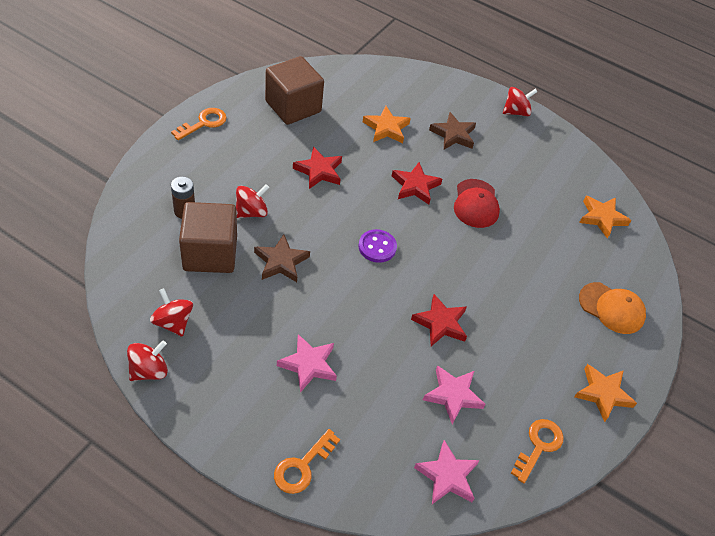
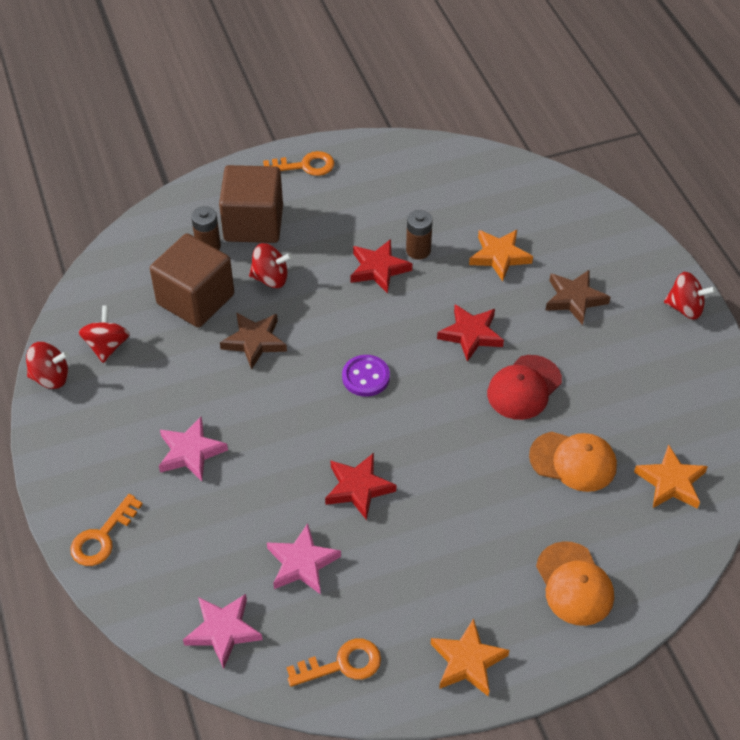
camera: 45 degrees right, 0 degrees up
(293, 107) = (415, 187): brown cube -> brown cube (253, 223)
(302, 466) = (102, 537): orange key -> orange key turned 45 degrees counterclockwise
(333, 147) = (418, 250): none -> brown battery
(543, 234) = (573, 461): none -> orange cap

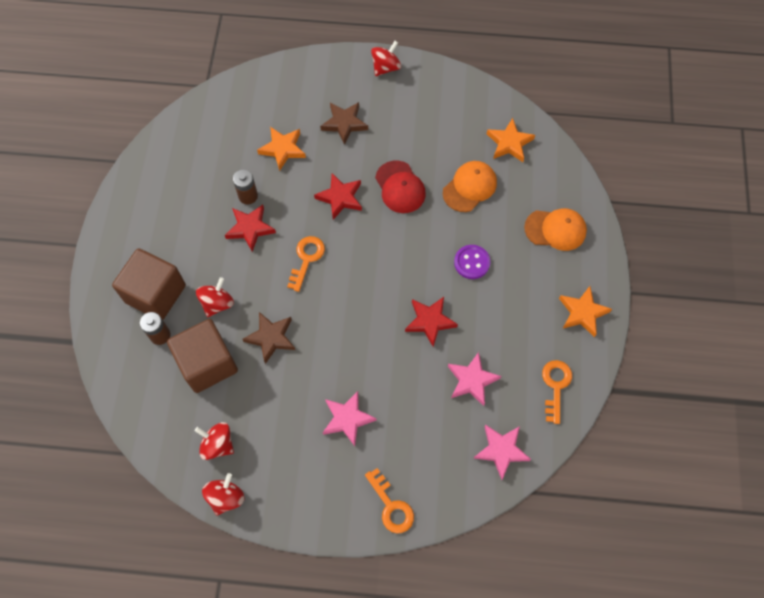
camera: 65 degrees left, 15 degrees up
(305, 166) = (118, 234): orange key -> orange key (306, 259)
(366, 377) = (341, 278): purple button -> purple button (471, 262)

